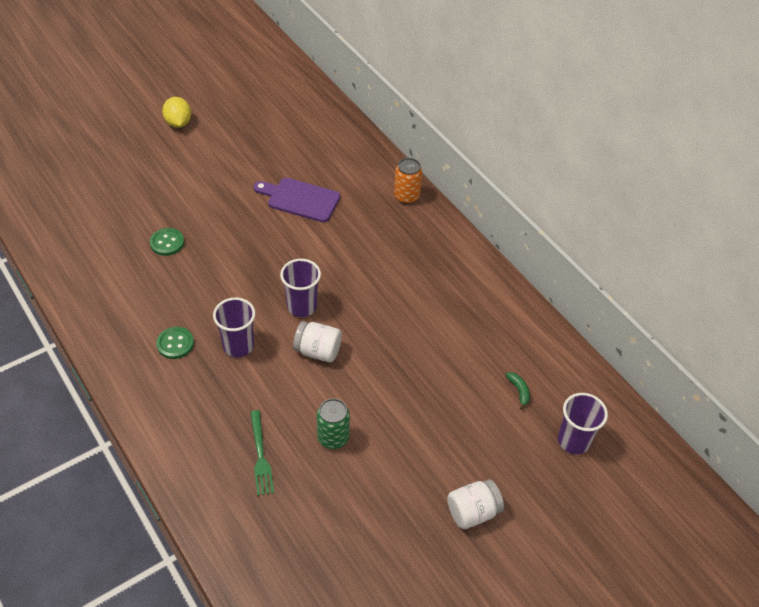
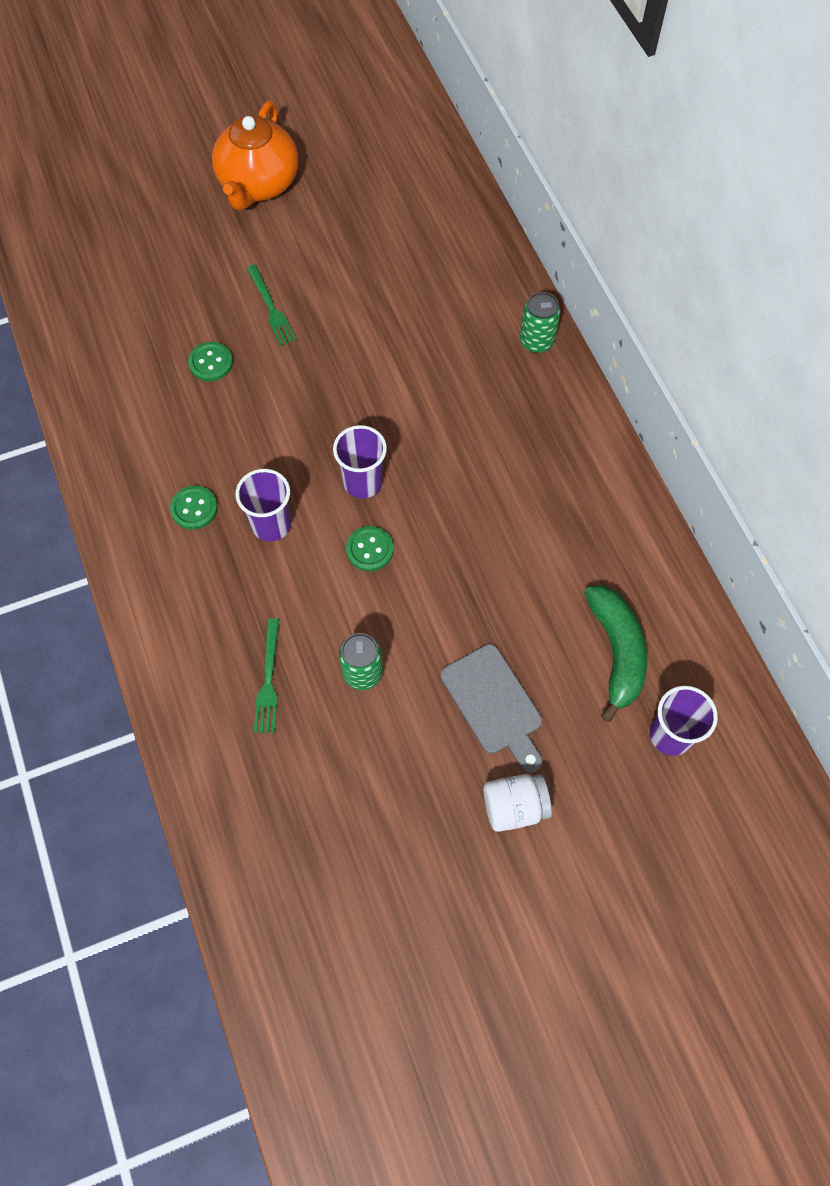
camera: 15 degrees right, 15 degrees up
(178, 123) = (258, 185): yellow lemon -> orange teapot
(205, 201) = (271, 308): none -> green fork
(300, 199) = (394, 324): purple cutting board -> none
(318, 351) = (369, 549): white jar -> green button
(406, 196) = (536, 341): orange can -> green can
(438, 442) = (494, 704): none -> grey cutting board
(519, 391) = (616, 652): green banana -> green banana, size x2.45

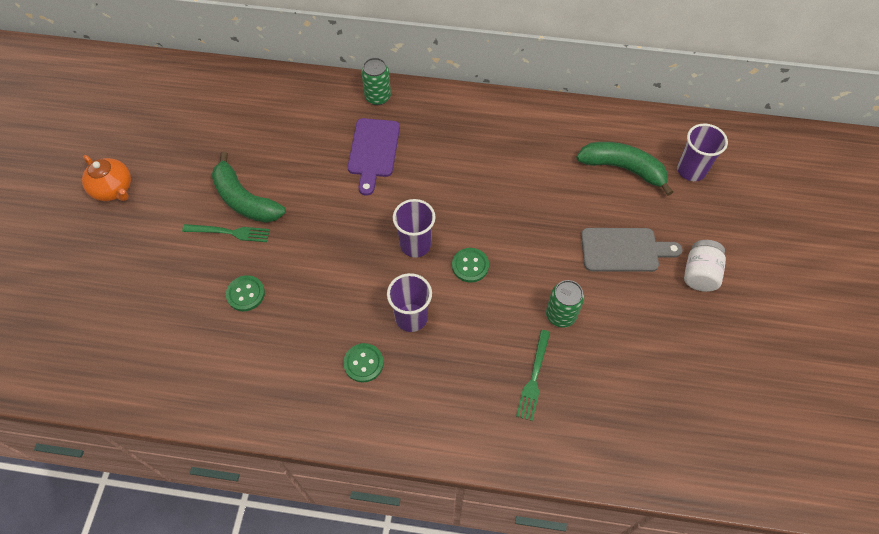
camera: 60 degrees left, 5 degrees down
(258, 185) = (114, 189): orange teapot -> orange teapot, size x0.62
(268, 680) = (534, 378): green fork -> green fork turned 75 degrees clockwise
(317, 298) = (245, 200): none -> green banana
(458, 377) = (373, 151): none -> purple cutting board

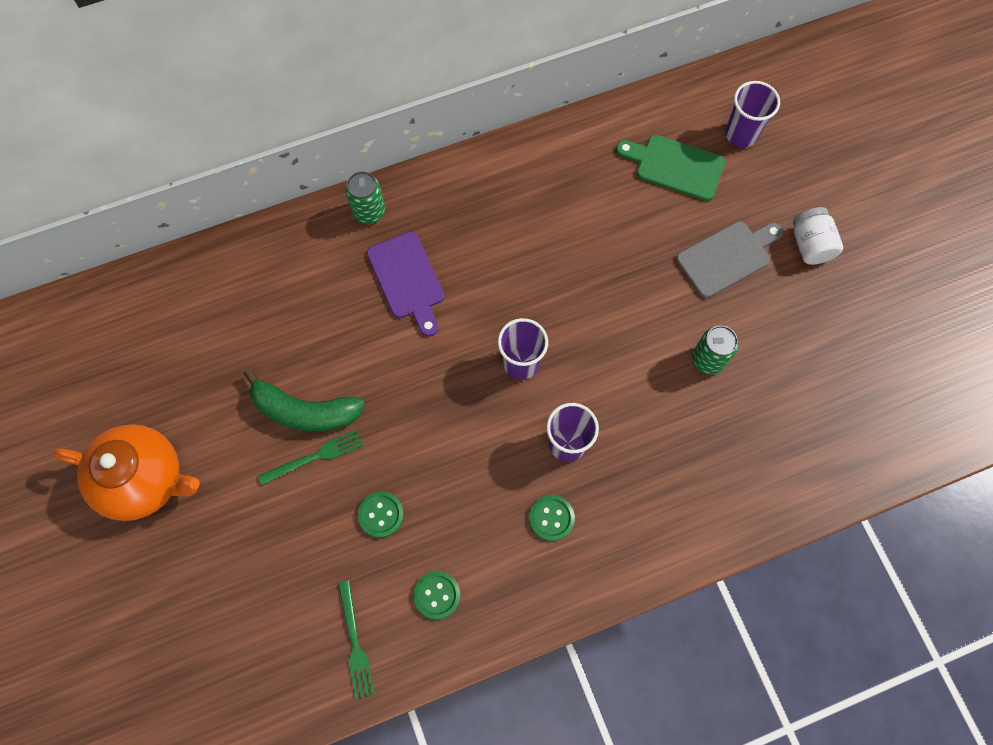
camera: 30 degrees left, 10 degrees up
(114, 189) = (145, 479): orange teapot -> orange teapot, size x1.62
(470, 266) = (590, 356): green button -> green button (437, 595)
(534, 378) = (721, 438): green fork -> green fork (355, 643)
(623, 168) = (675, 166): green banana -> green cutting board

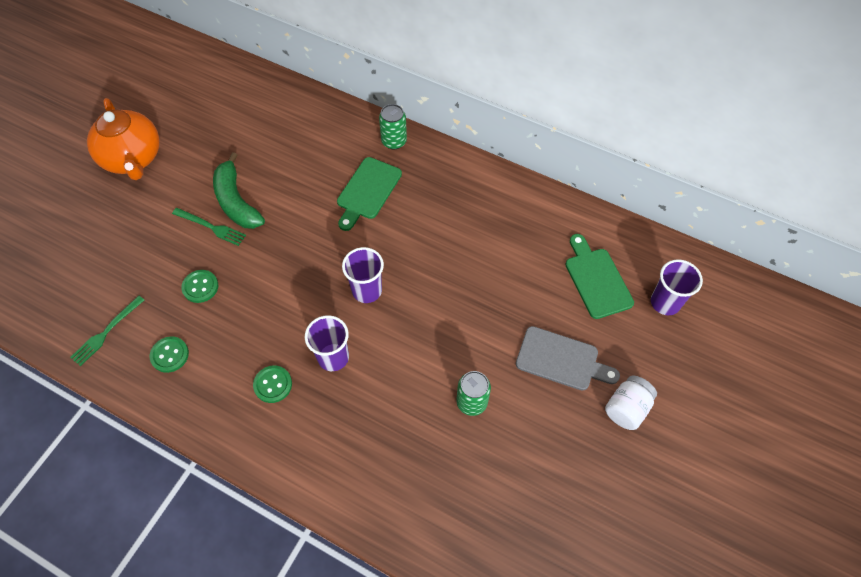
camera: 50 degrees right, 10 degrees down
(407, 280) = (367, 191): purple cutting board -> green cutting board

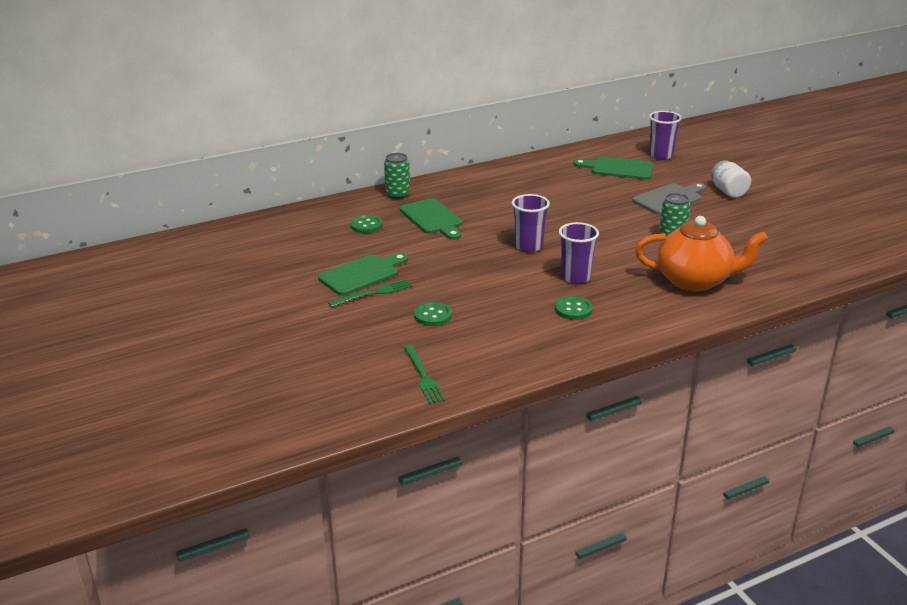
camera: 55 degrees left, 30 degrees down
(133, 159) = (233, 310): orange teapot -> orange teapot (694, 281)
(170, 355) = (488, 349): green button -> green button (366, 225)
(236, 201) = (362, 274): green banana -> green cutting board

